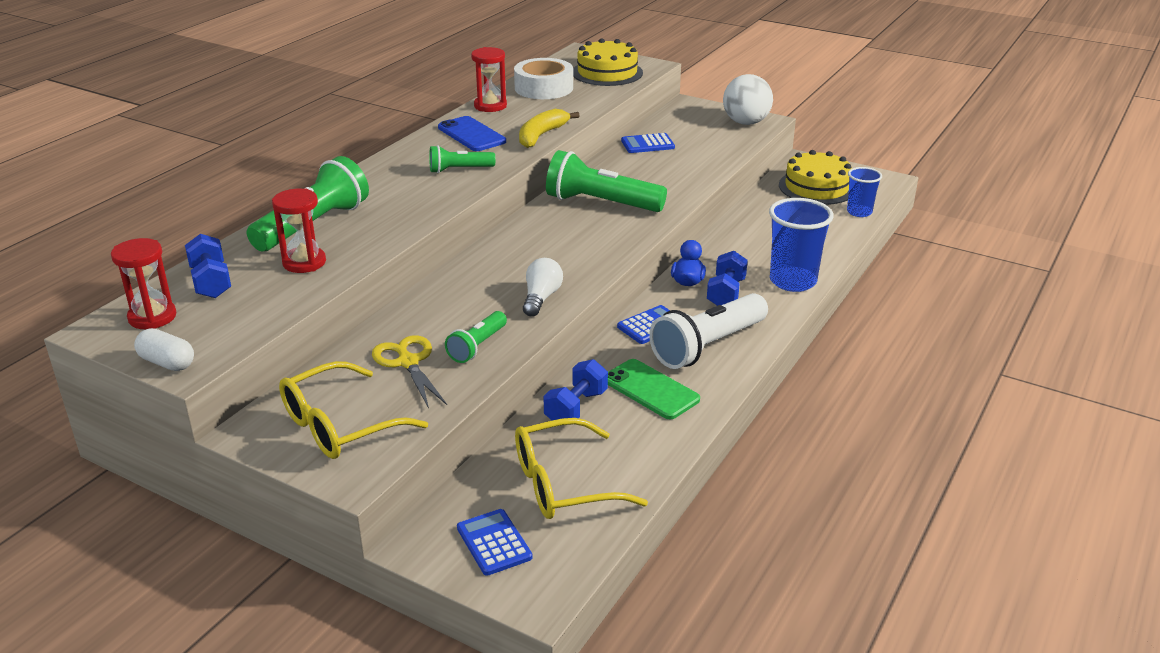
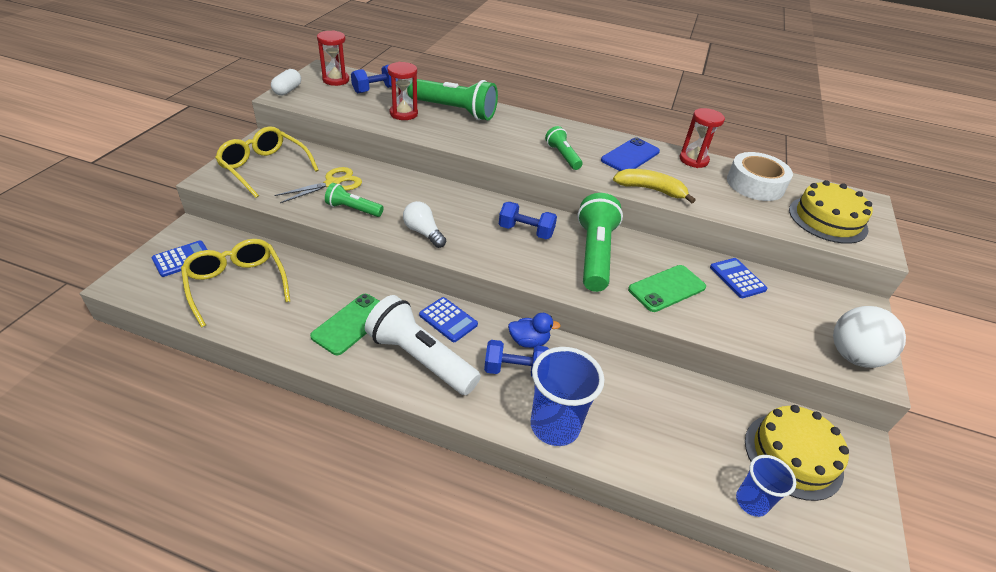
camera: 75 degrees right, 10 degrees up
(541, 298) = (423, 232): white light bulb -> white light bulb turned 135 degrees counterclockwise
(576, 408) = (327, 284): blue dumbbell -> blue dumbbell (526, 231)
(658, 177) = (667, 288): none -> green phone

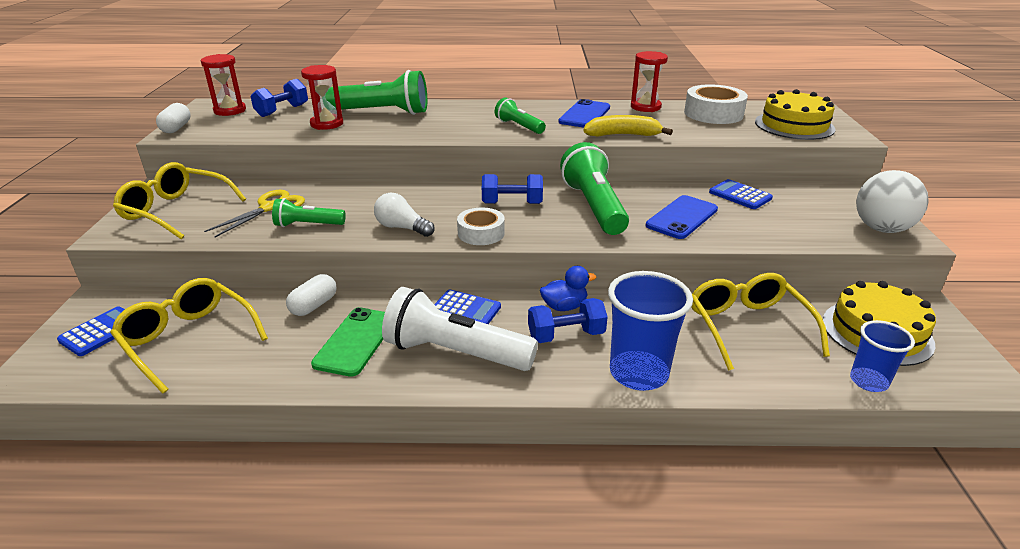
camera: 15 degrees left, 10 degrees down
(336, 280) = (314, 306): none -> white capsule
(483, 256) = (481, 233): none -> white tape
(667, 288) = (682, 217): green phone -> blue phone
(675, 412) = (748, 327): none -> yellow glasses

